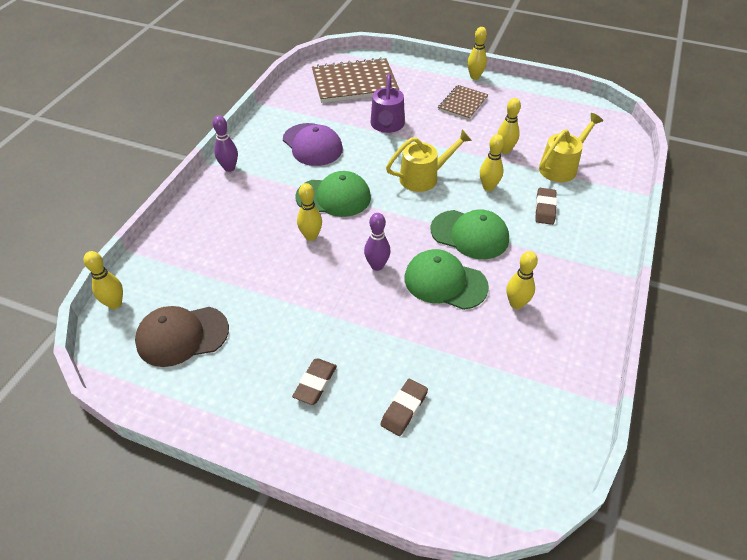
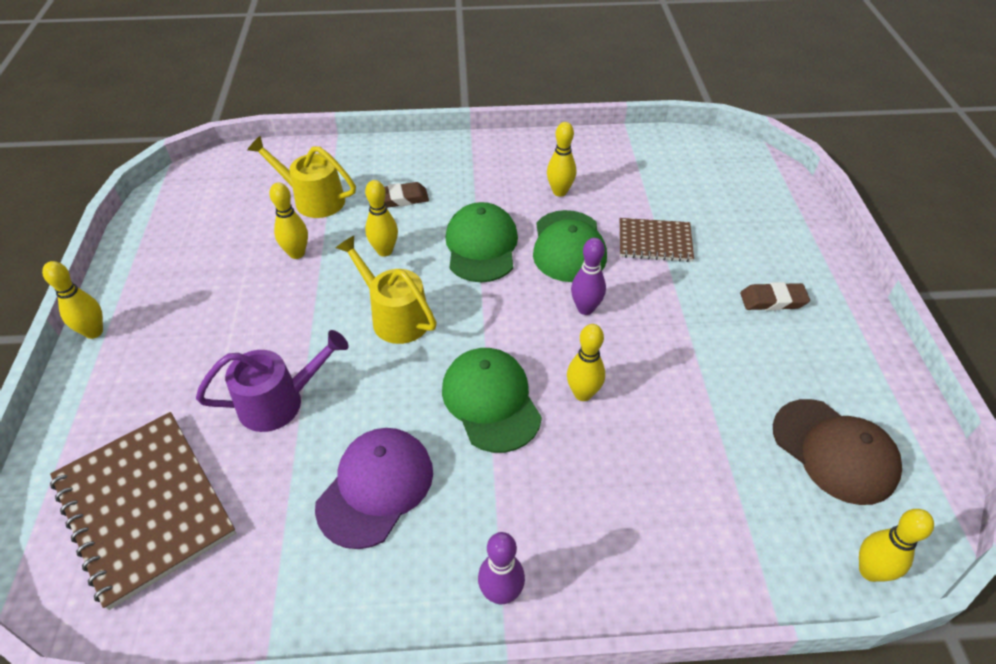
camera: 115 degrees left, 0 degrees up
(404, 409) = (738, 232): brown eraser -> none
(462, 103) = (185, 325): brown notebook -> brown notebook (654, 242)

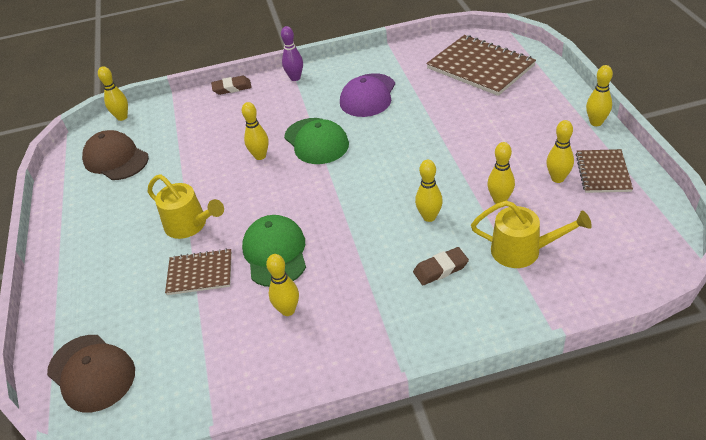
camera: 175 degrees right, 5 degrees down
(161, 260) = (603, 172): none -> brown notebook
(215, 265) = (557, 178): none -> yellow bowling pin
(280, 401) = (443, 116): purple watering can -> none
(394, 316) = (397, 173): yellow watering can -> yellow watering can (190, 225)
(481, 246) = (350, 238): green cap -> none
(585, 308) = (259, 206): purple bowling pin -> none
(745, 176) = (91, 373): none -> brown cap
(773, 300) = (116, 241): brown eraser -> brown eraser (232, 88)

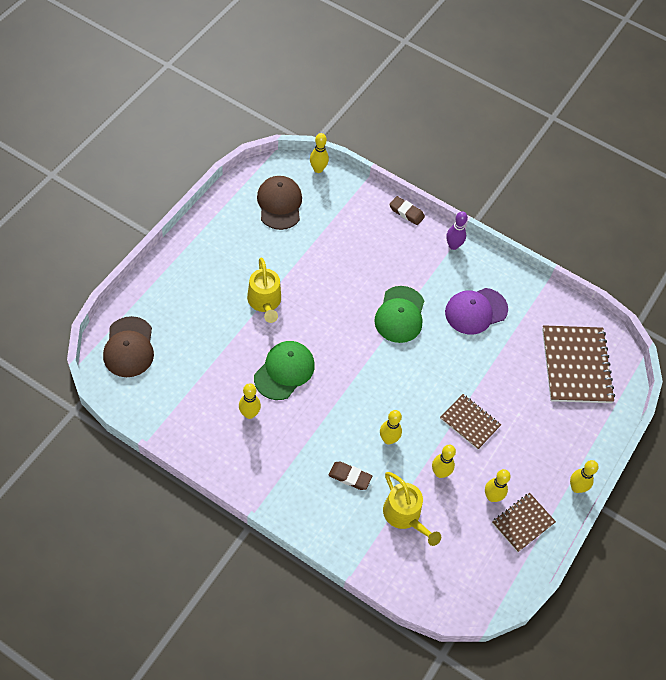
camera: 35 degrees right, 15 degrees up
(200, 273) = (235, 342): brown notebook -> brown notebook (470, 422)
(260, 156) = (356, 291): yellow bowling pin -> none

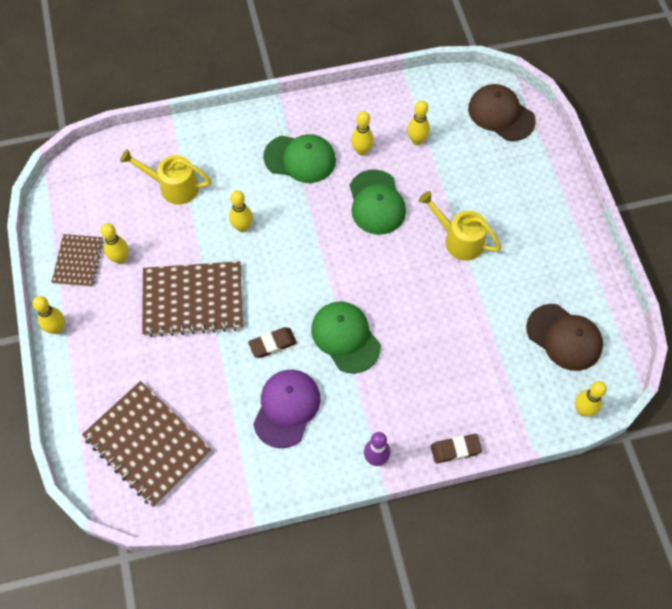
camera: 140 degrees right, 5 degrees up
(296, 449) = (300, 159): none -> green cap
(350, 477) = (241, 176): brown eraser -> brown eraser (272, 344)
(440, 473) = (178, 239): yellow bowling pin -> yellow bowling pin (417, 140)
(470, 422) = (193, 300): brown notebook -> brown notebook, size x1.76

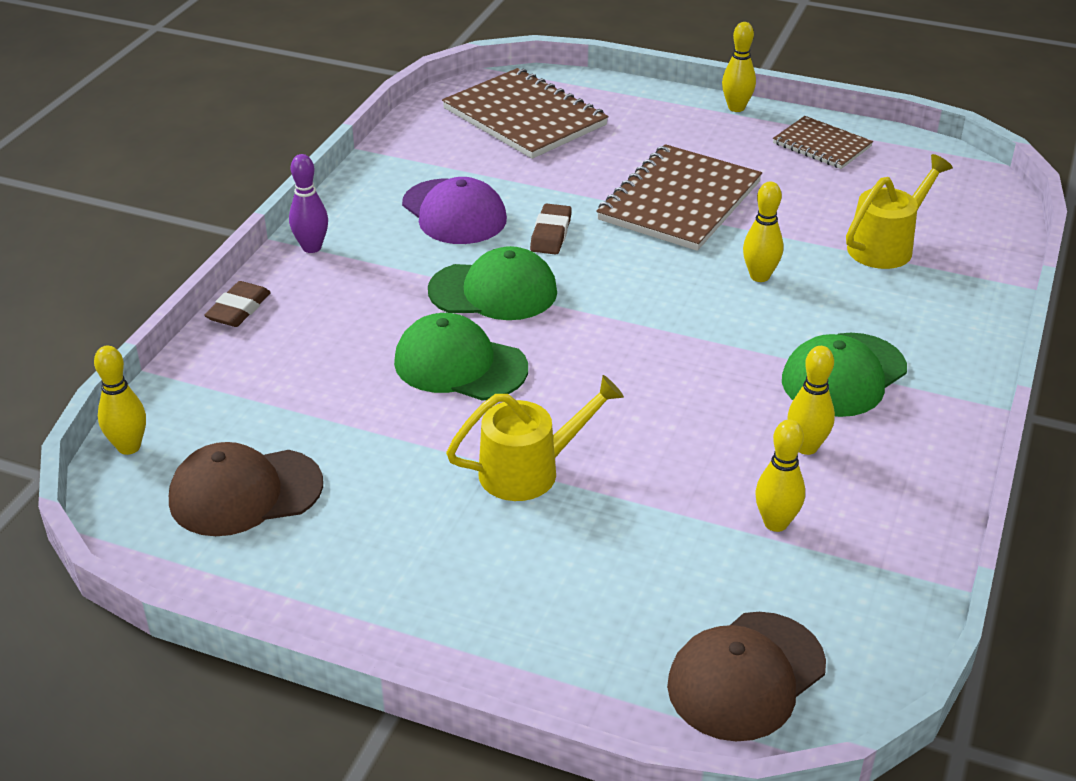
camera: 125 degrees right, 25 degrees down
(120, 259) = (798, 172): yellow bowling pin -> none
(147, 444) = (524, 117): brown notebook -> brown notebook turned 60 degrees clockwise
(376, 202) = (685, 416): green cap -> green cap (460, 365)
(501, 114) = (746, 676): brown cap -> brown cap turned 150 degrees clockwise

